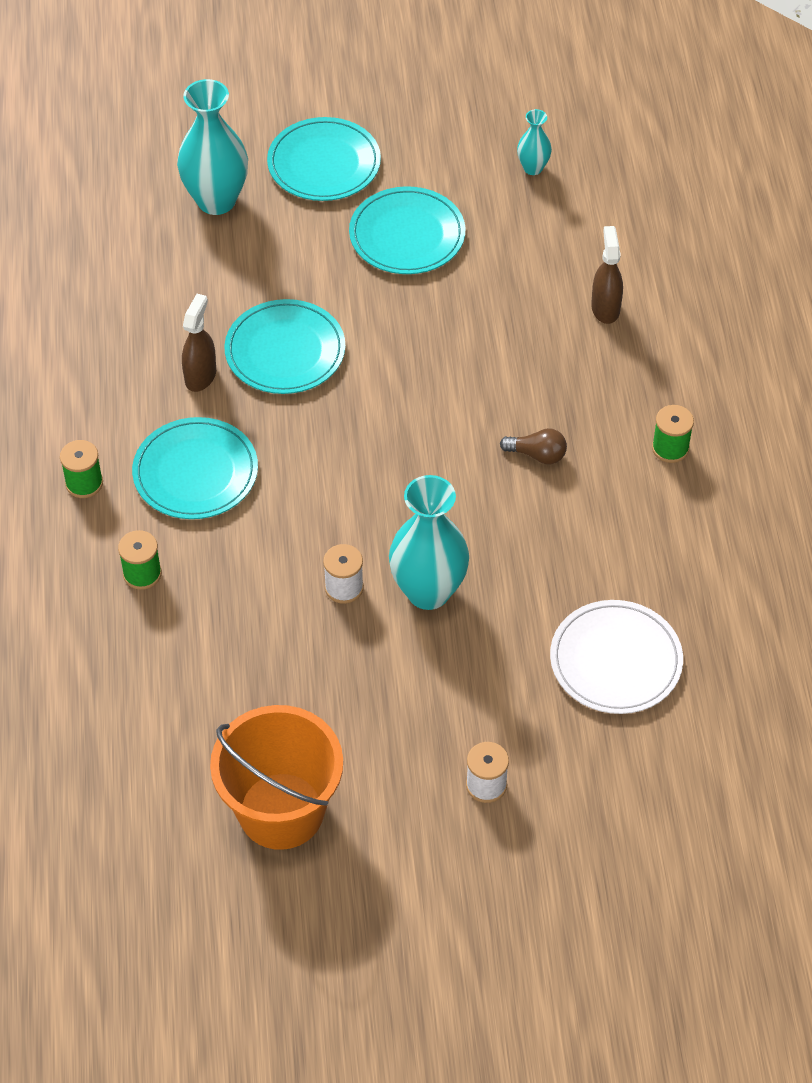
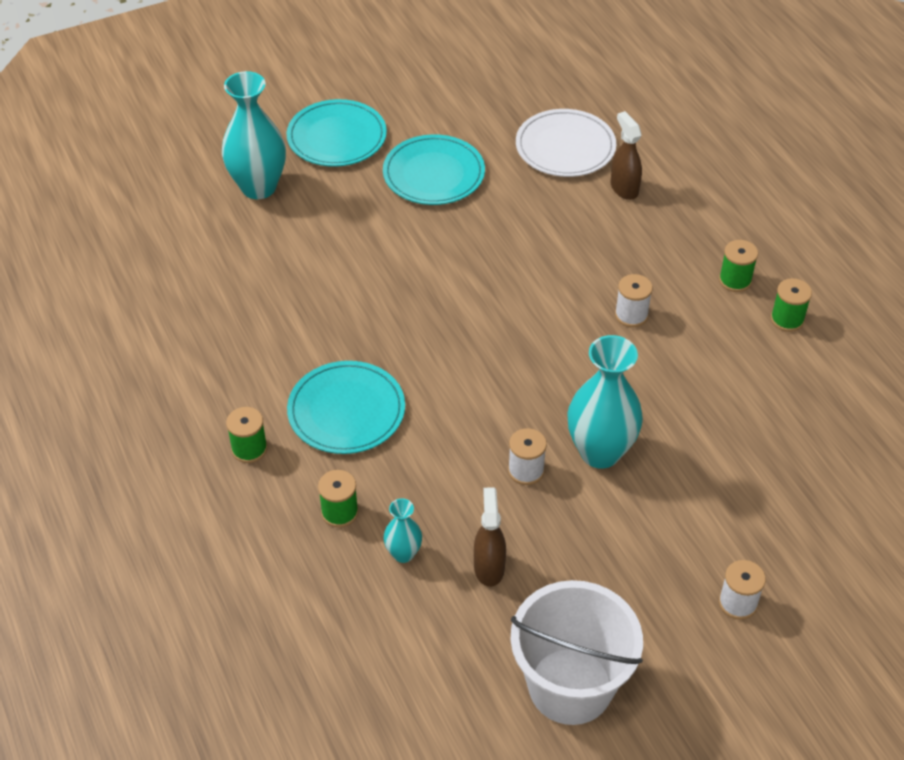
camera: 20 degrees left, 5 degrees down
(200, 376) = (312, 330): brown spray bottle -> brown spray bottle (489, 567)
(281, 811) = (570, 686): orange bucket -> white bucket
(285, 351) = (376, 290): turquoise plate -> none
(533, 168) = (509, 100): turquoise vase -> turquoise vase (403, 553)
(537, 455) = (631, 315): brown light bulb -> white spool
(615, 660) = (787, 462): white plate -> white plate (565, 147)
(702, 508) = (787, 319): none -> green spool

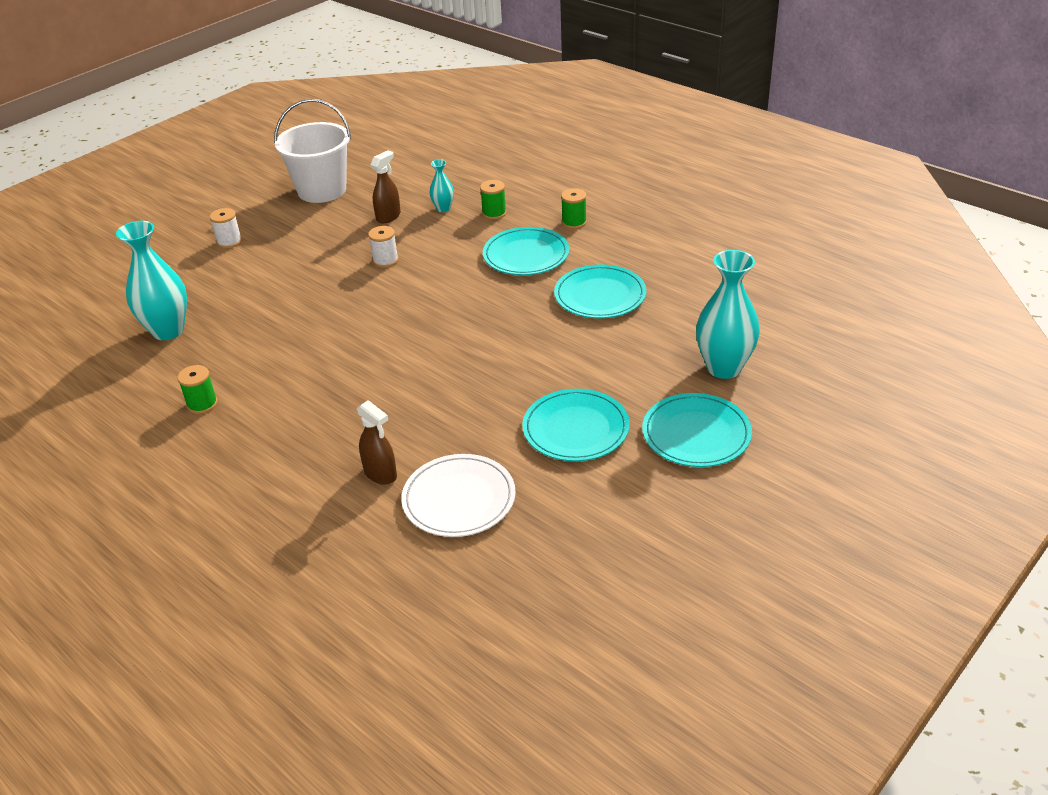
camera: 160 degrees right, 10 degrees down
(306, 314) = (600, 295): none -> turquoise plate
(489, 567) = (388, 216): brown spray bottle -> brown spray bottle turned 120 degrees counterclockwise
(600, 452) = (337, 282): turquoise vase -> turquoise vase (168, 331)
(631, 315) = (340, 368): white spool -> none
(735, 280) = (252, 421): green spool -> none

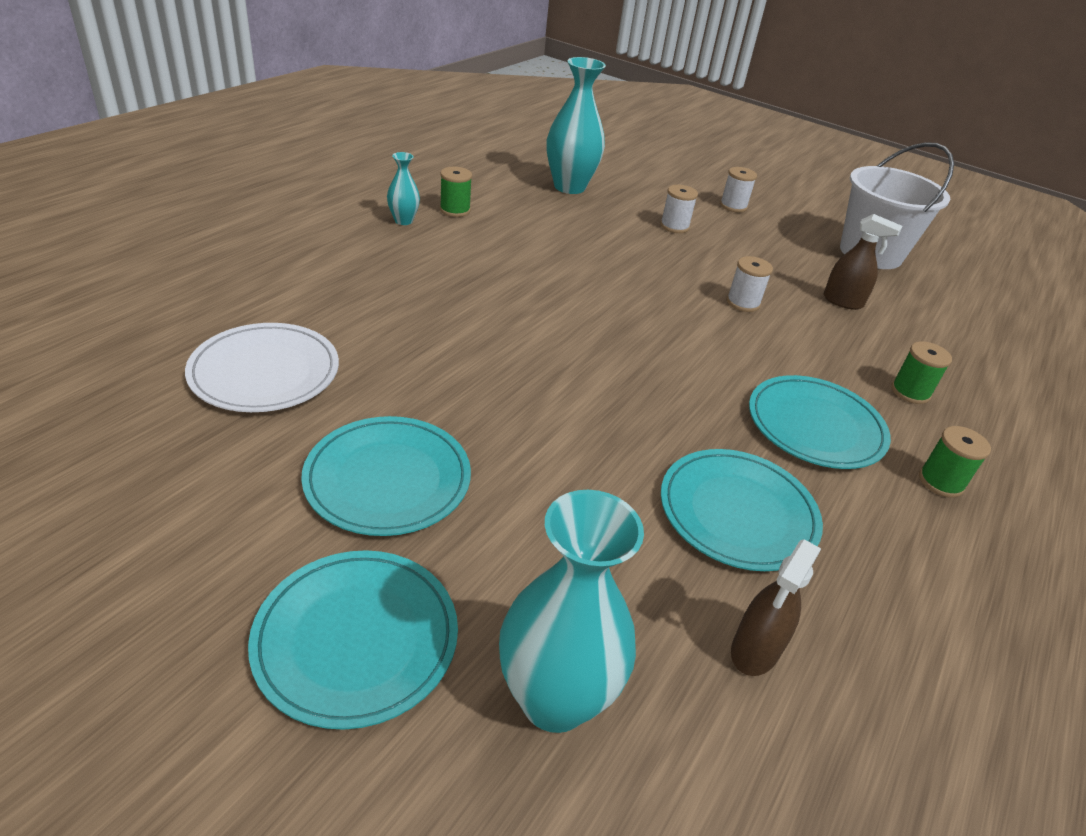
camera: 75 degrees right, 0 degrees up
(260, 278) = (674, 226): none -> white spool
(380, 474) = (325, 315): brown spray bottle -> brown spray bottle (754, 651)
(443, 208) = (891, 345): turquoise vase -> turquoise vase (403, 221)

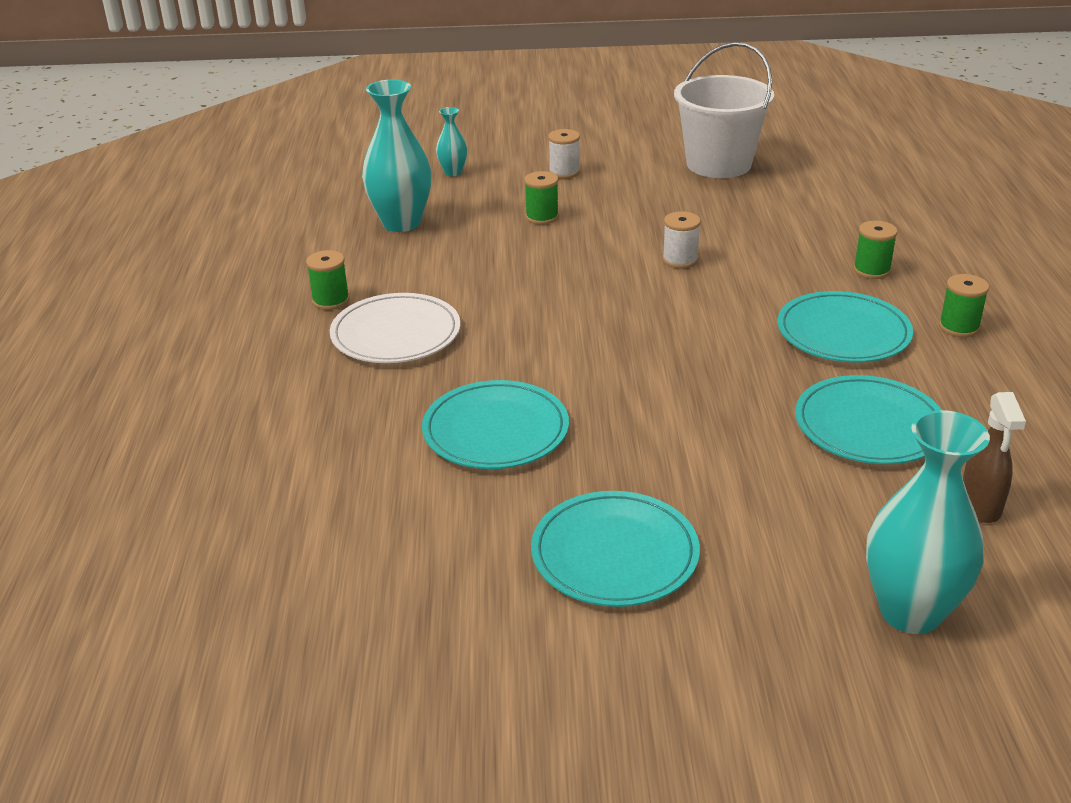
camera: 30 degrees left, 5 degrees down
(265, 372) = (391, 538): white plate -> white plate (396, 334)
(356, 639) = (749, 665): turquoise plate -> turquoise plate (495, 430)
(403, 221) = (299, 336): turquoise vase -> turquoise vase (453, 172)
(674, 226) = (542, 217): white spool -> green spool
(843, 301) = (748, 219): brown spray bottle -> none

